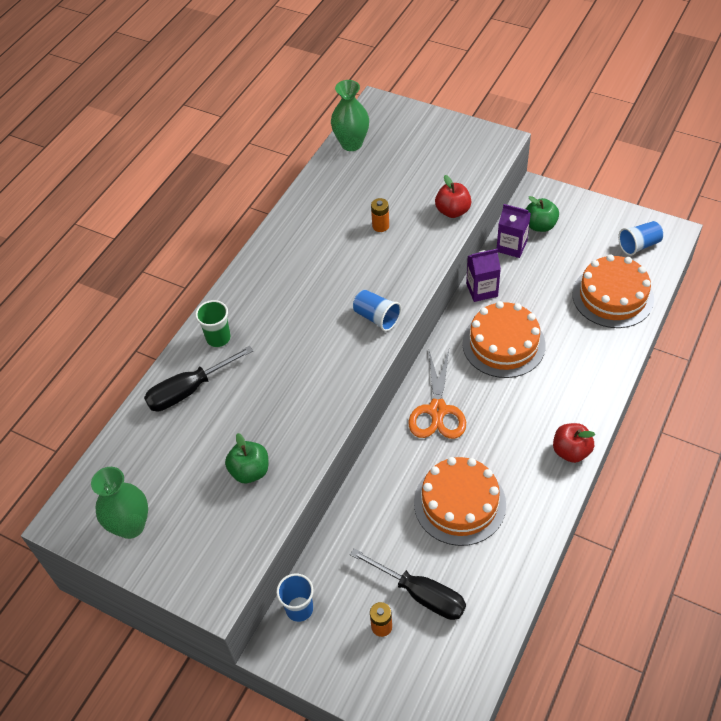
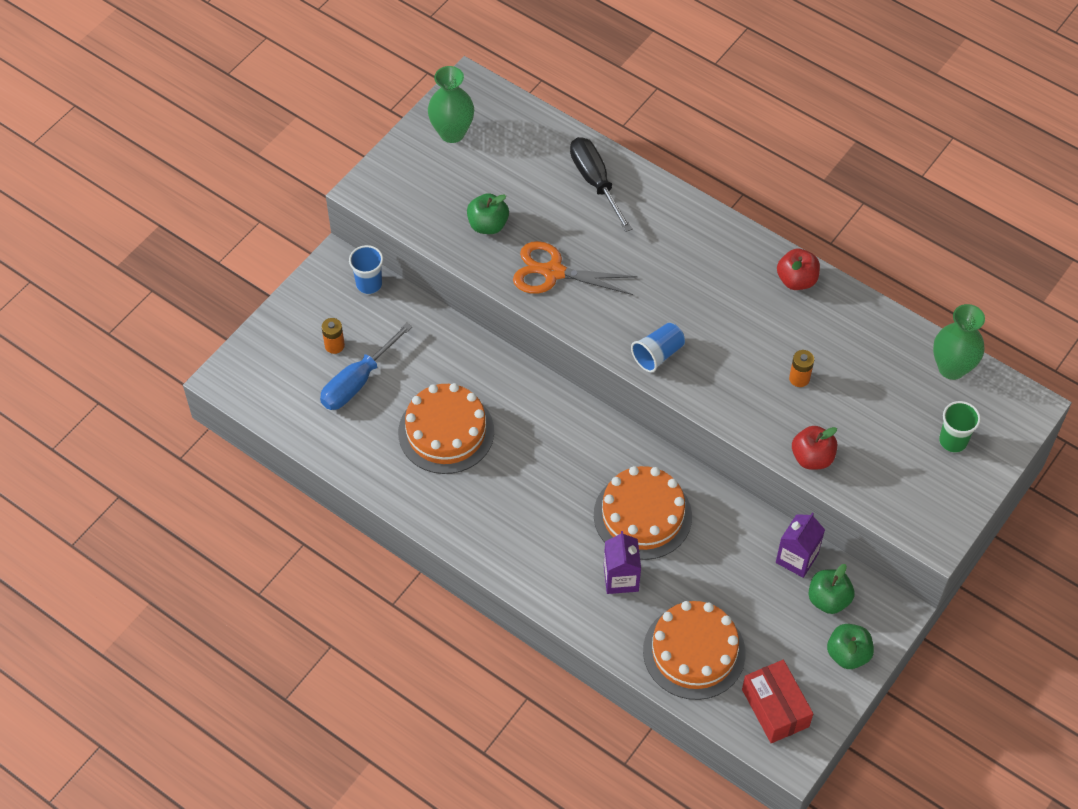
camera: 95 degrees right, 5 degrees up
(218, 338) = (658, 210): green cup -> green cup (953, 441)
(421, 594) = (357, 382): black screwdriver -> blue screwdriver
(437, 410) = (564, 432): orange scissors -> orange scissors (553, 272)
(482, 290) = (729, 510): purple carton -> purple carton (621, 578)
(571, 451) = (483, 548): red apple -> red apple (796, 280)
(580, 211) = (848, 654): none -> green apple
(639, 245) = (775, 708): blue cup -> red box

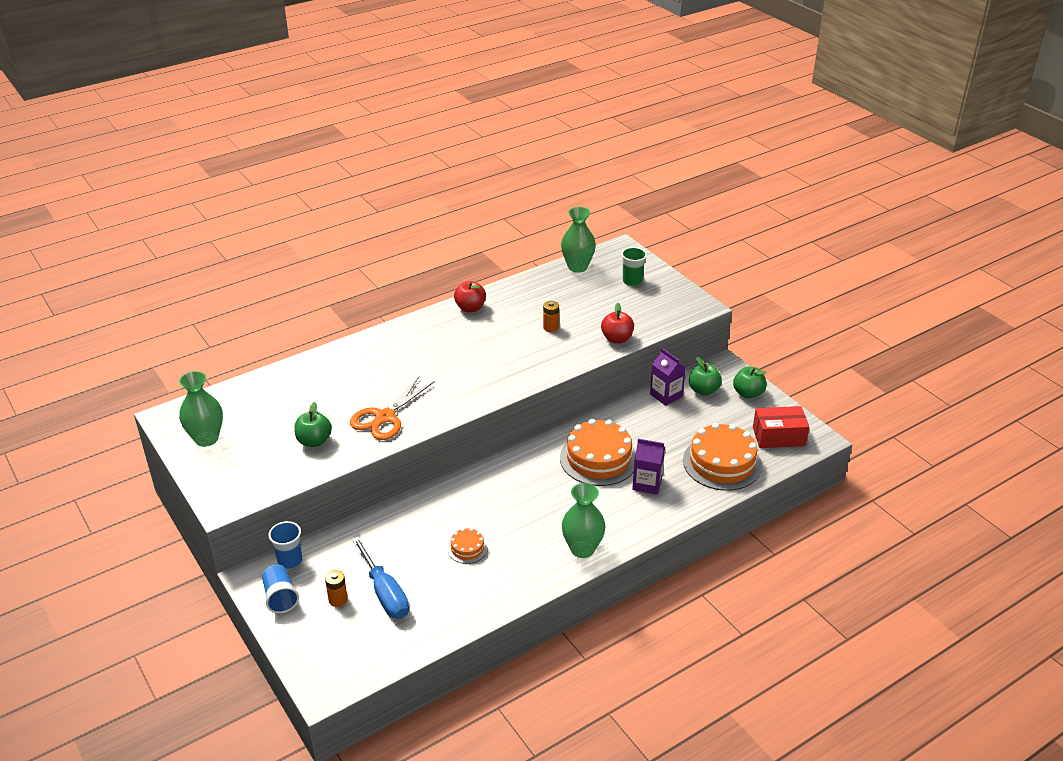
camera: 70 degrees left, 20 degrees down
(446, 432) = (467, 548): orange cake -> orange cake, size x0.47
(488, 541) = (582, 549): none -> green vase
(595, 181) = (316, 375): black screwdriver -> none
(658, 354) = (493, 384): blue cup -> blue cup (280, 597)

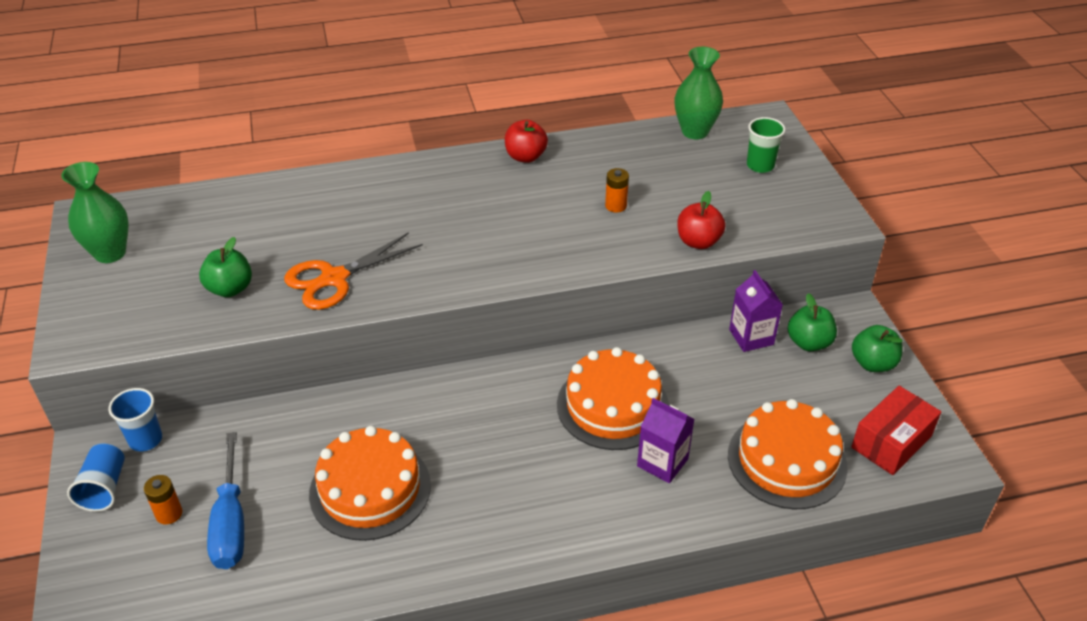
camera: 20 degrees right, 5 degrees up
(467, 548) = (370, 489): orange cake -> orange cake, size x2.12
(582, 549) = (522, 537): green vase -> none
(778, 436) = (891, 442): red box -> red box turned 60 degrees counterclockwise

